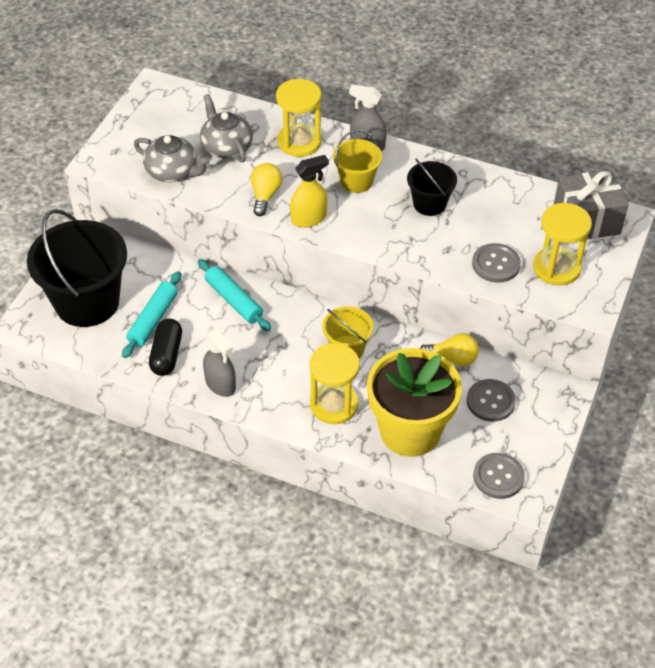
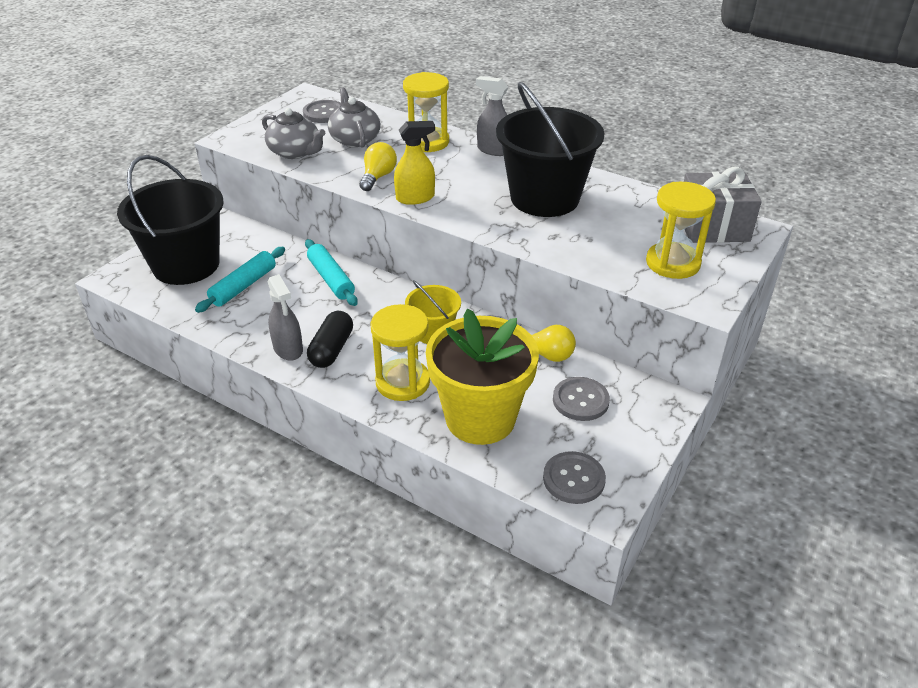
camera: 10 degrees right, 10 degrees down
(167, 355) = (244, 317): black capsule -> black capsule (332, 349)
(356, 181) = (474, 175): yellow bucket -> none
(429, 204) = (544, 198): black bucket -> black bucket, size x1.96
(496, 264) = (604, 253): grey button -> grey button (324, 113)

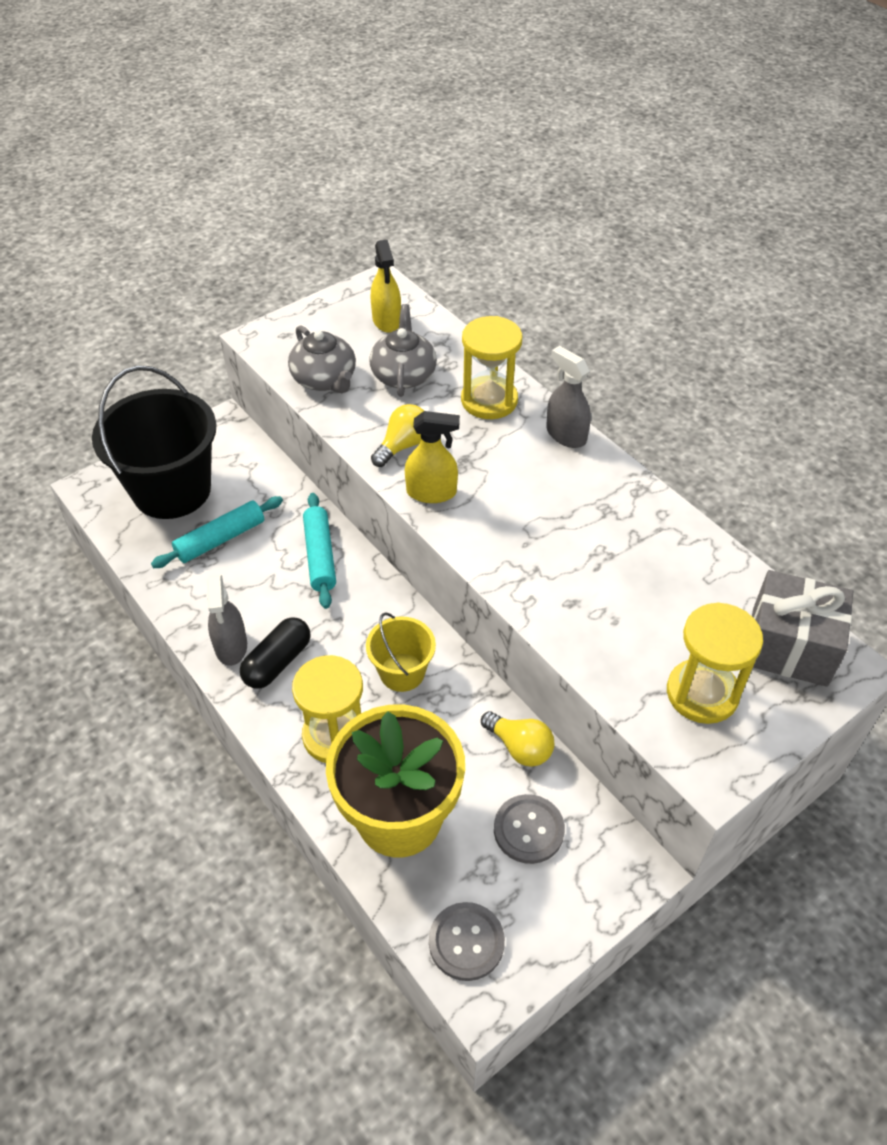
camera: 20 degrees right, 10 degrees up
(324, 113) = (386, 321): grey button -> yellow spray bottle
(544, 198) = (591, 535): black bucket -> none

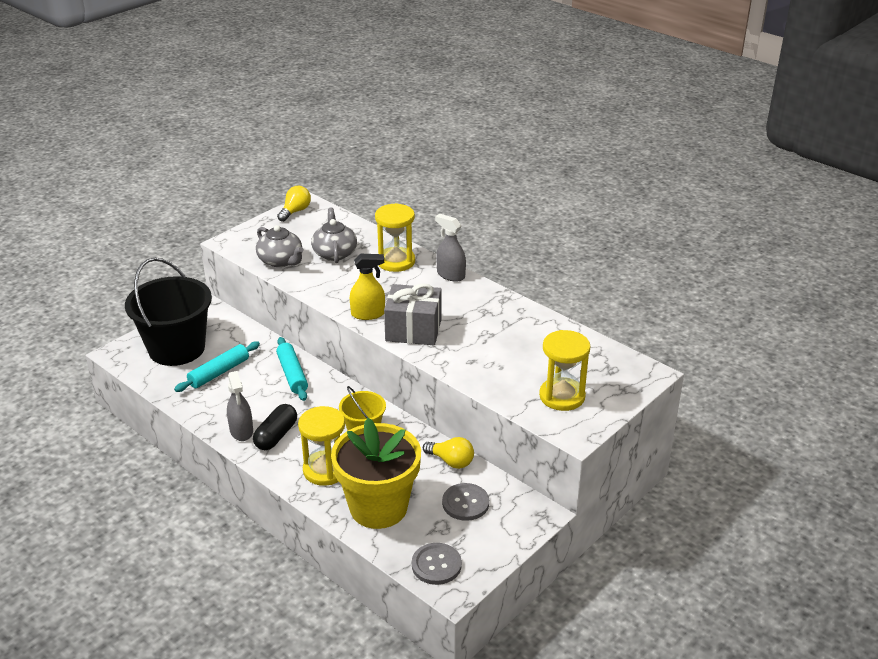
camera: 10 degrees left, 15 degrees down
(386, 321) = (316, 224): yellow spray bottle -> none
(403, 446) = (343, 291): yellow light bulb -> yellow light bulb (295, 211)
(789, 646) = (612, 367): grey gift -> grey gift (413, 330)

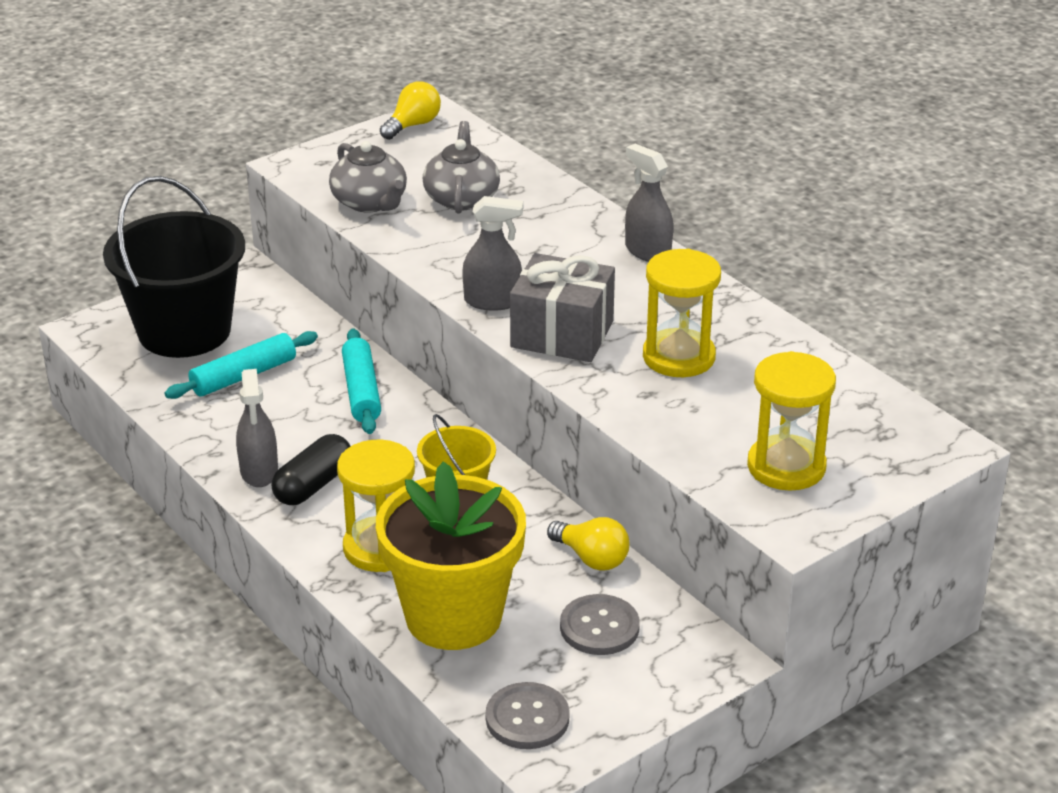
camera: 10 degrees right, 0 degrees up
(368, 314) = (493, 301): yellow spray bottle -> grey spray bottle
(396, 261) = (560, 221): yellow hourglass -> yellow hourglass (678, 357)

